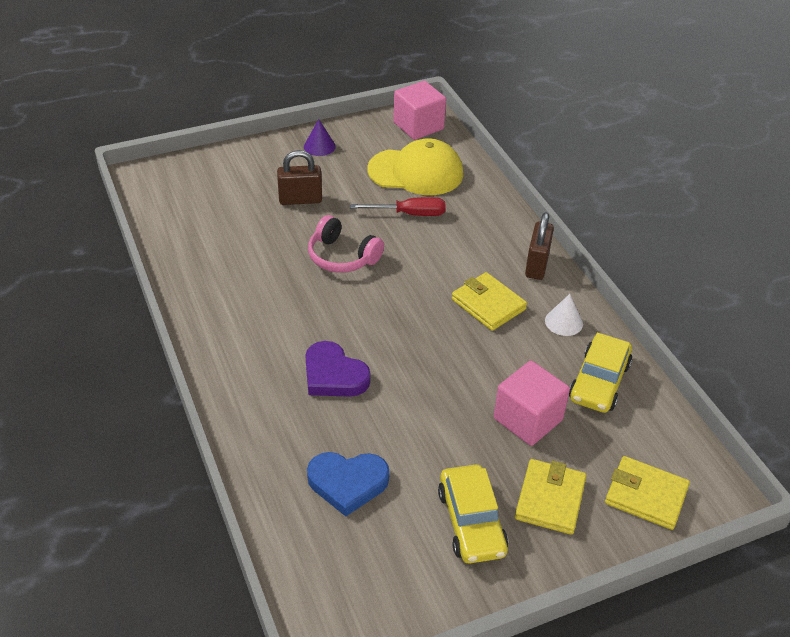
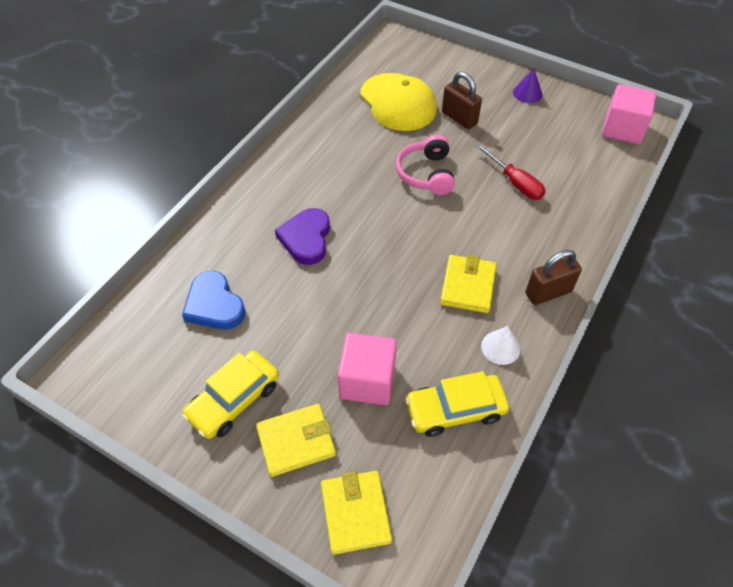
camera: 55 degrees right, 10 degrees up
(416, 172) = (567, 158): yellow cap -> yellow cap (398, 102)

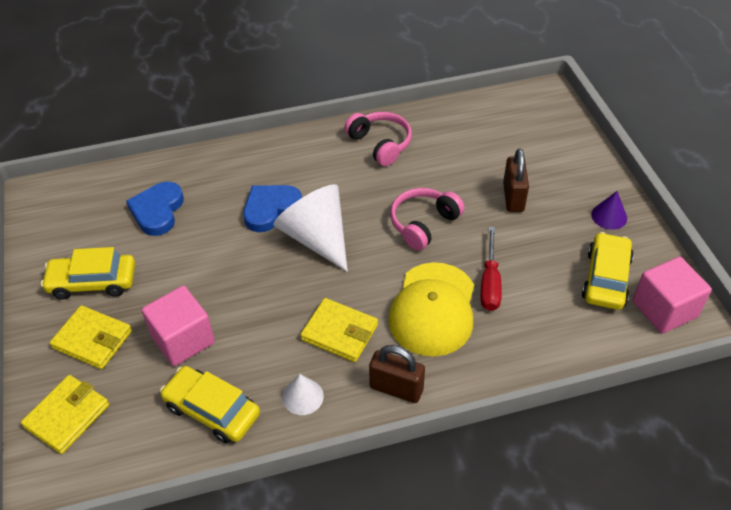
camera: 45 degrees right, 5 degrees down
(306, 239) = (271, 209): purple heart -> blue heart
(325, 138) = (380, 144): none -> pink headphones
(367, 235) = (316, 238): none -> white cone
(398, 102) = (477, 151): yellow cap -> yellow cap (433, 309)
(468, 286) = (340, 332): yellow wallet -> yellow wallet turned 60 degrees clockwise
(573, 133) = (606, 278): none -> yellow car

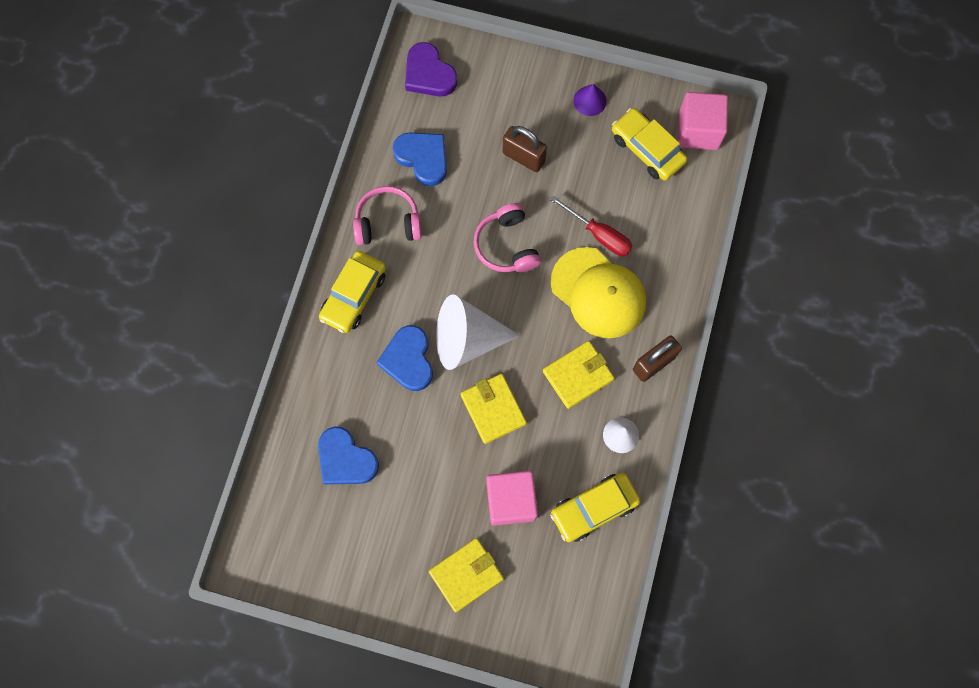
camera: 60 degrees left, 25 degrees up
(67, 416) = (534, 623): yellow wallet -> yellow wallet (493, 409)
(93, 282) = (399, 551): yellow car -> yellow car (354, 295)
(453, 139) = (423, 158): none -> blue heart
(527, 110) = (429, 74): none -> purple heart

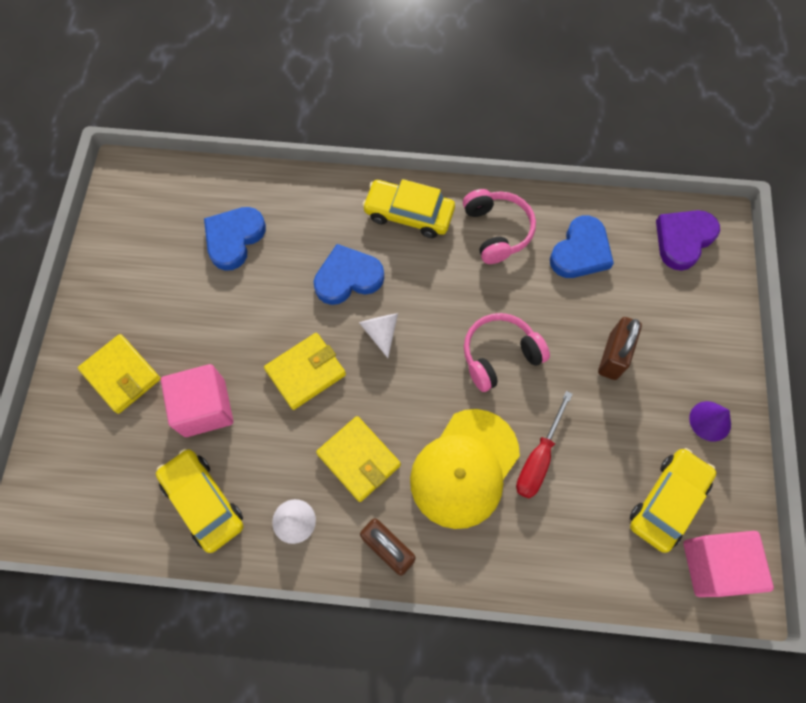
camera: 80 degrees right, 5 degrees down
(467, 339) = (381, 332): white cone -> white cone, size x0.48

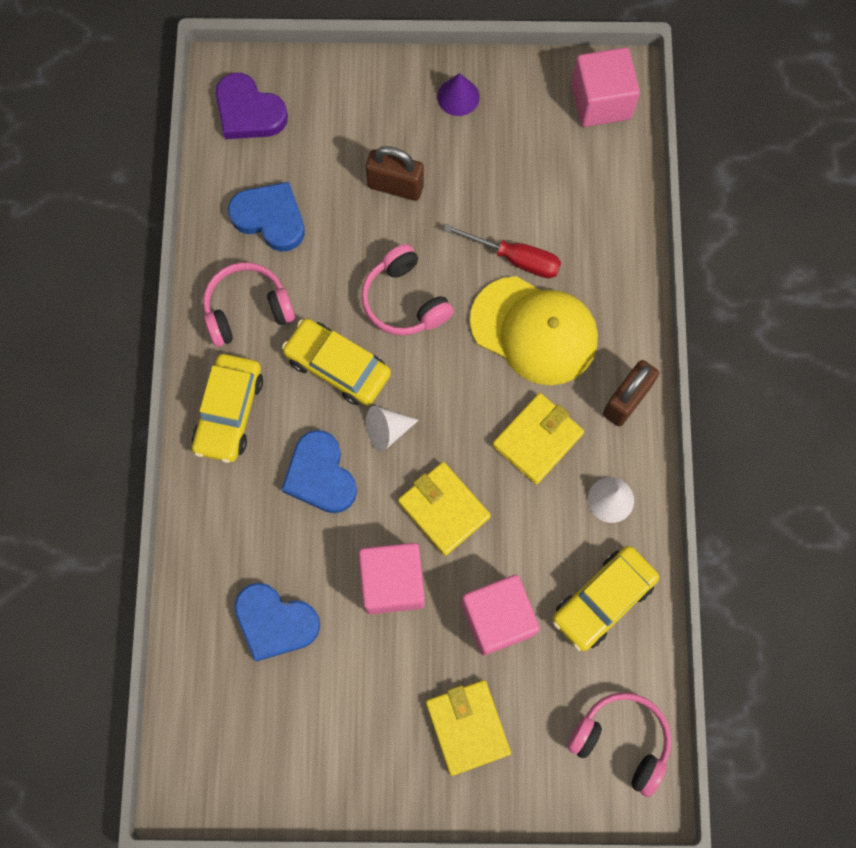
camera: 95 degrees left, 5 degrees up
(79, 502) = (621, 741): none -> pink headphones
(121, 375) = (467, 727): yellow wallet -> yellow wallet turned 60 degrees counterclockwise
(250, 327) = (393, 582): none -> pink cube
(667, 501) = (545, 139): yellow car -> yellow car (337, 366)

